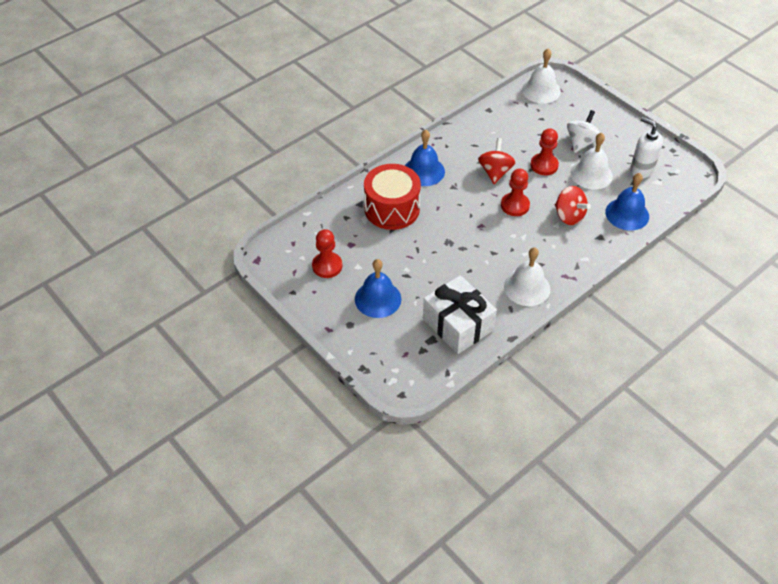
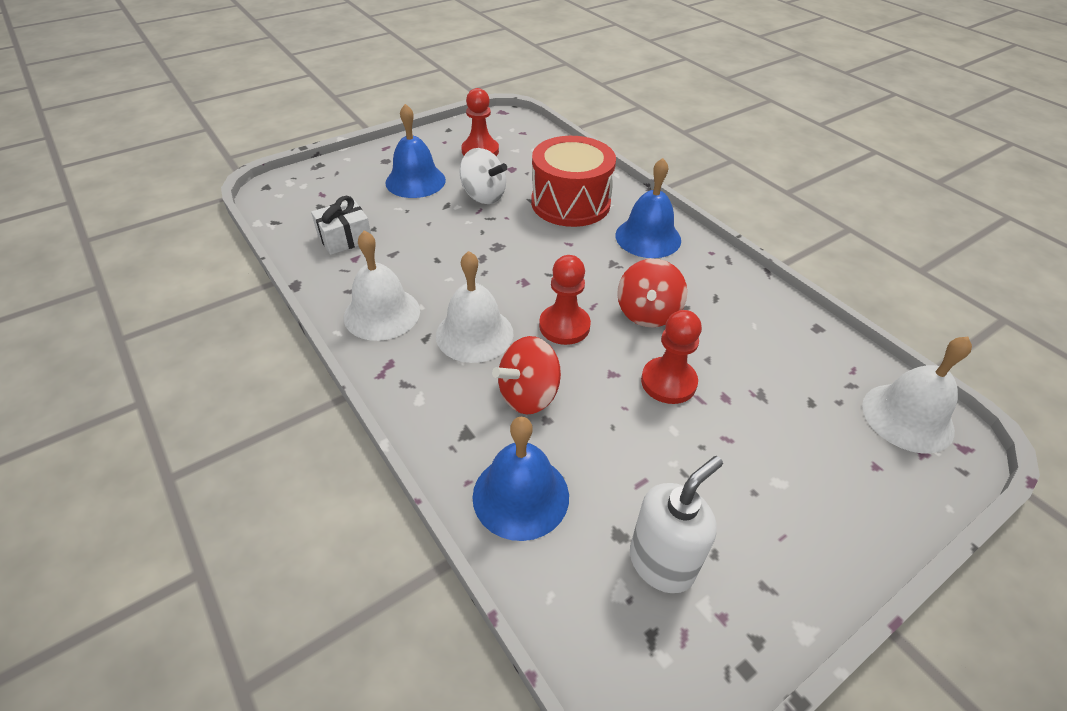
camera: 95 degrees right, 5 degrees down
(458, 324) = (345, 238): white gift -> white gift, size x0.57
(495, 172) = (647, 313): red spinning top -> red spinning top turned 90 degrees clockwise
(581, 143) = (744, 457): white spinning top -> white spinning top (483, 196)
(591, 174) = (645, 455): white bell -> white bell (474, 334)

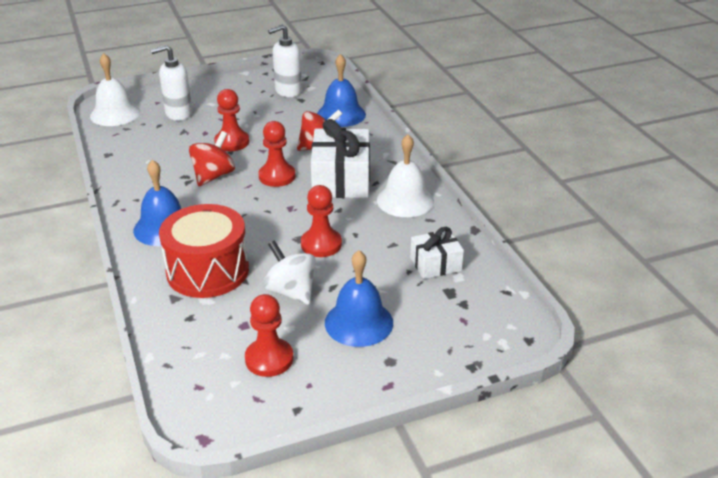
camera: 165 degrees left, 10 degrees down
(471, 242) = (321, 244): none -> red pawn
(474, 334) = (341, 180): white bell -> white gift
(809, 438) = (178, 113): none -> white soap dispenser

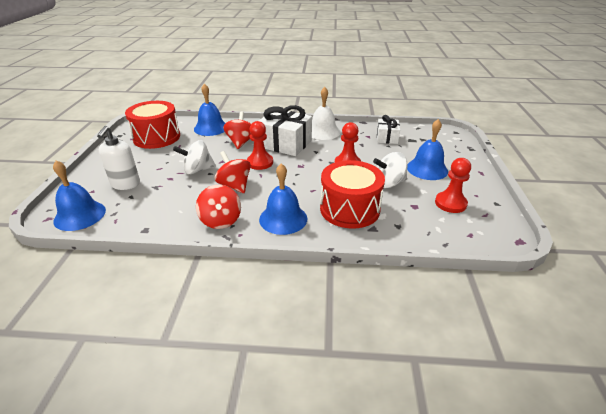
camera: 65 degrees left, 0 degrees up
(115, 114) = (80, 215): white bell -> blue bell
(141, 190) = (220, 220): none -> red spinning top
(232, 142) = (197, 170): red pawn -> white spinning top
(288, 91) = (157, 137): white soap dispenser -> red drum

